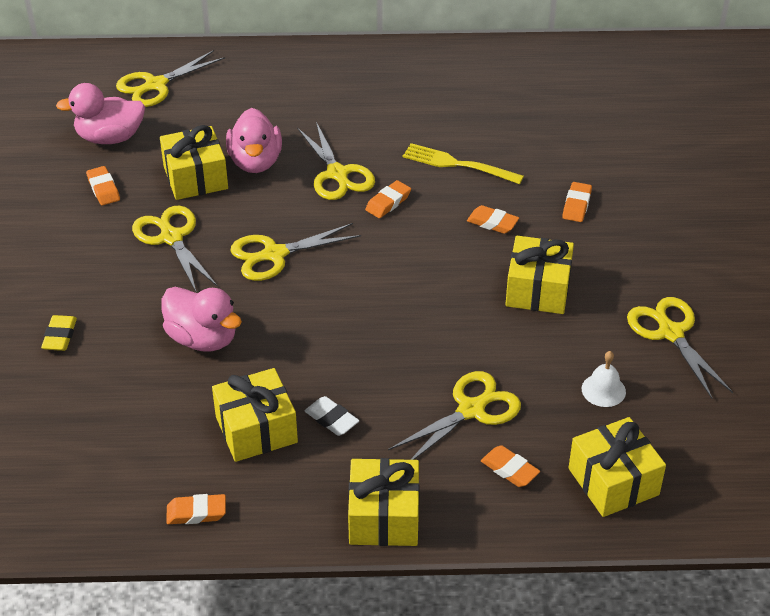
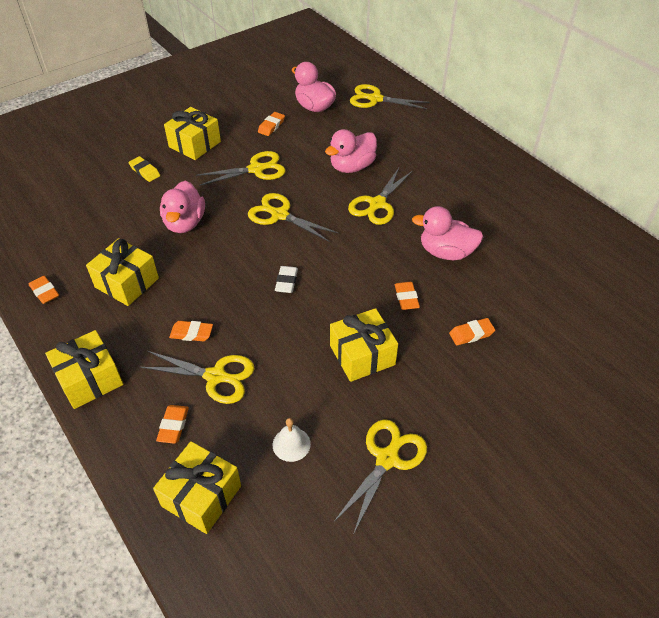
camera: 55 degrees right, 5 degrees up
(60, 336) = (145, 171): yellow eraser -> yellow eraser turned 75 degrees clockwise
(171, 238) = (256, 169): yellow scissors -> yellow scissors turned 45 degrees clockwise
(195, 178) = (314, 152): yellow gift -> yellow gift (195, 144)
(331, 419) = (158, 311): white eraser -> white eraser (286, 282)
(388, 202) = (374, 239): orange eraser -> orange eraser (191, 333)
(458, 164) = (446, 252): yellow fork -> pink duck

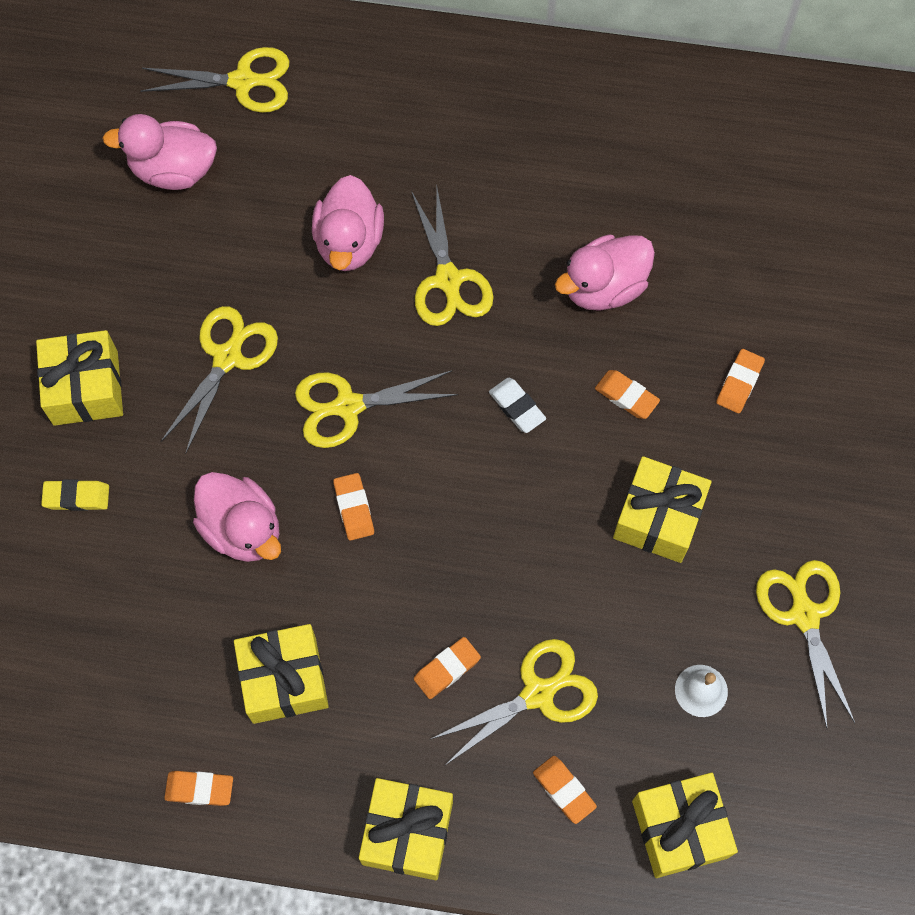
camera: 45 degrees left, 20 degrees up
(271, 126) = (155, 260): orange eraser -> orange eraser (354, 508)
(286, 282) = (471, 498): white eraser -> white eraser (517, 407)
(375, 99) = (243, 81): yellow scissors -> yellow scissors turned 150 degrees counterclockwise

